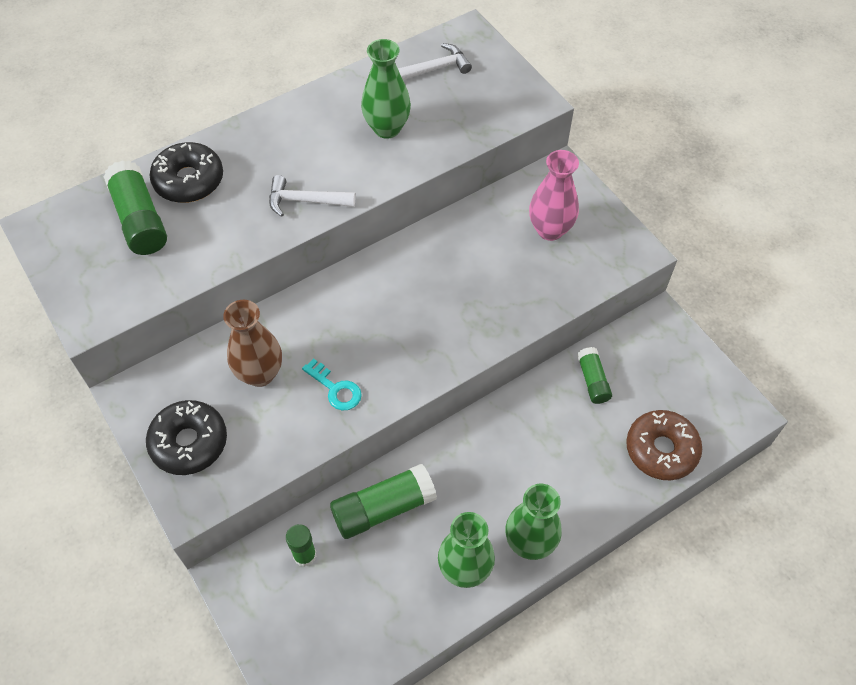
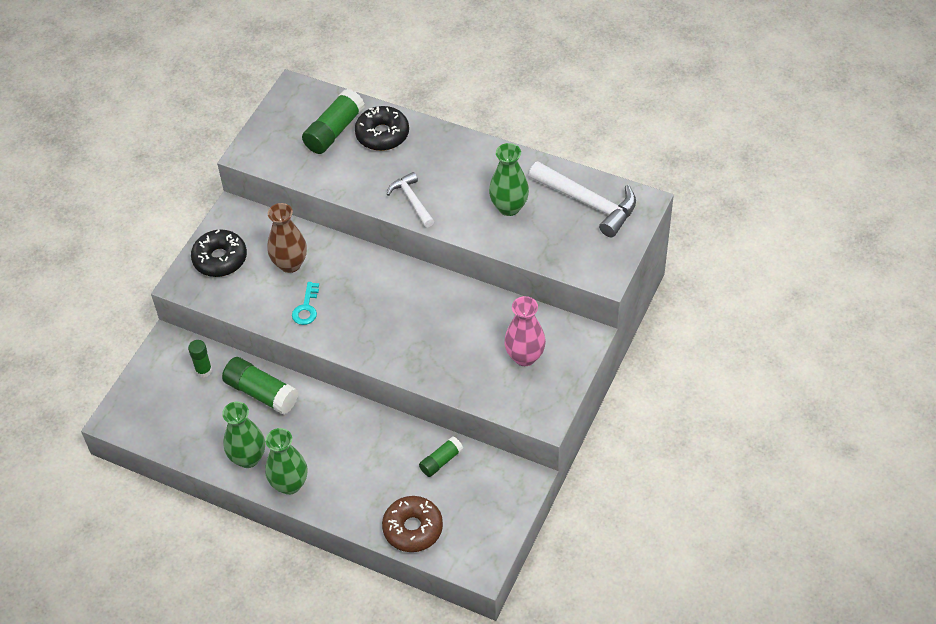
camera: 60 degrees right, 5 degrees down
(435, 69) = (588, 203): white hammer -> white hammer, size x1.70

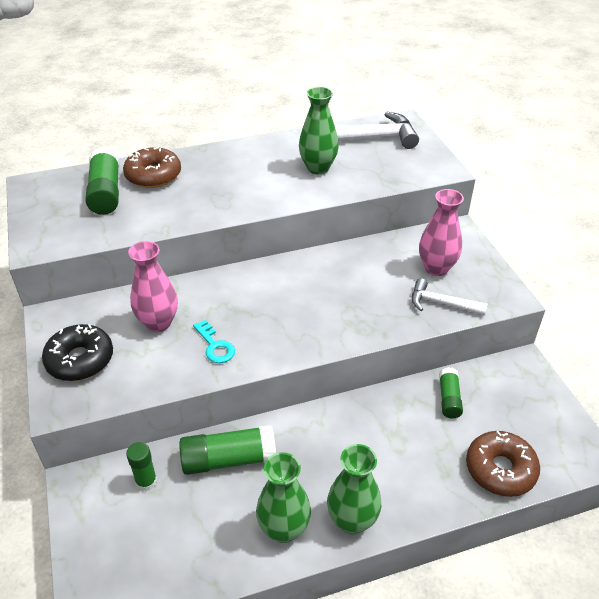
camera: 45 degrees left, 10 degrees down
(290, 264) = (158, 323): brown vase -> pink vase
(382, 134) = (153, 175): black donut -> brown donut
(412, 200) = (235, 202): white hammer -> white hammer (441, 303)

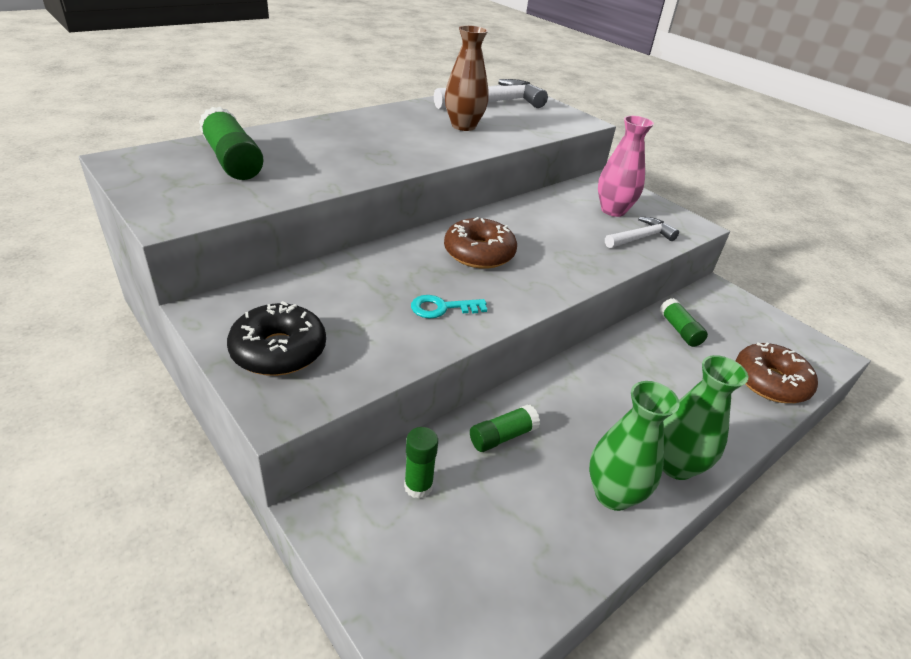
camera: 25 degrees left, 5 degrees down
(153, 175) = (283, 142): brown donut -> brown donut (479, 253)
(158, 323) = (358, 296): pink vase -> none
(215, 346) = (442, 308): turquoise key -> turquoise key turned 135 degrees clockwise
(228, 459) = (502, 436): green glue stick -> green glue stick, size x0.59
(318, 168) = (463, 126): green vase -> brown vase
(441, 303) = (641, 237): white hammer -> white hammer turned 150 degrees clockwise

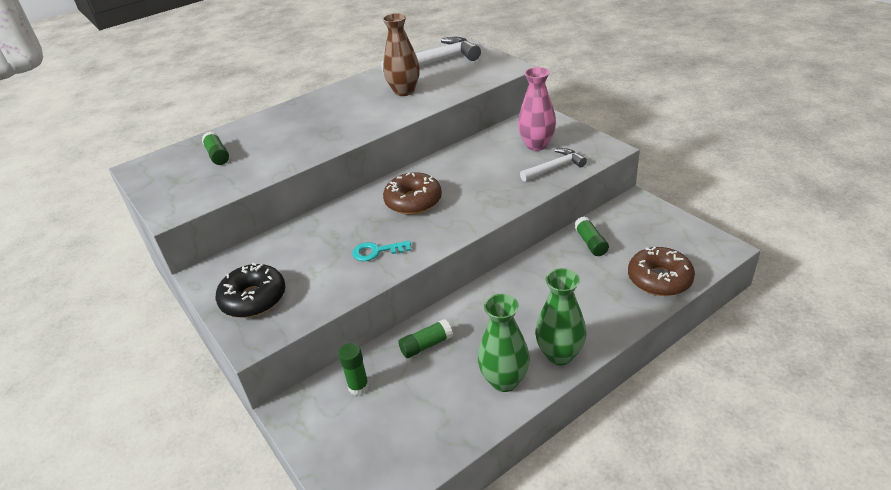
camera: 10 degrees right, 0 degrees up
(233, 161) = (217, 155): green glue stick -> green glue stick, size x0.59

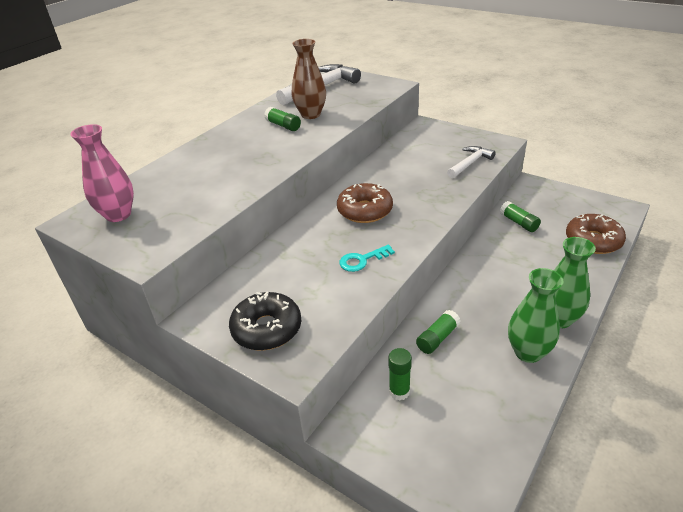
camera: 20 degrees left, 0 degrees up
(217, 155) = (158, 195): green glue stick -> green glue stick (283, 126)
(536, 145) = (440, 148): pink vase -> pink vase (118, 215)

